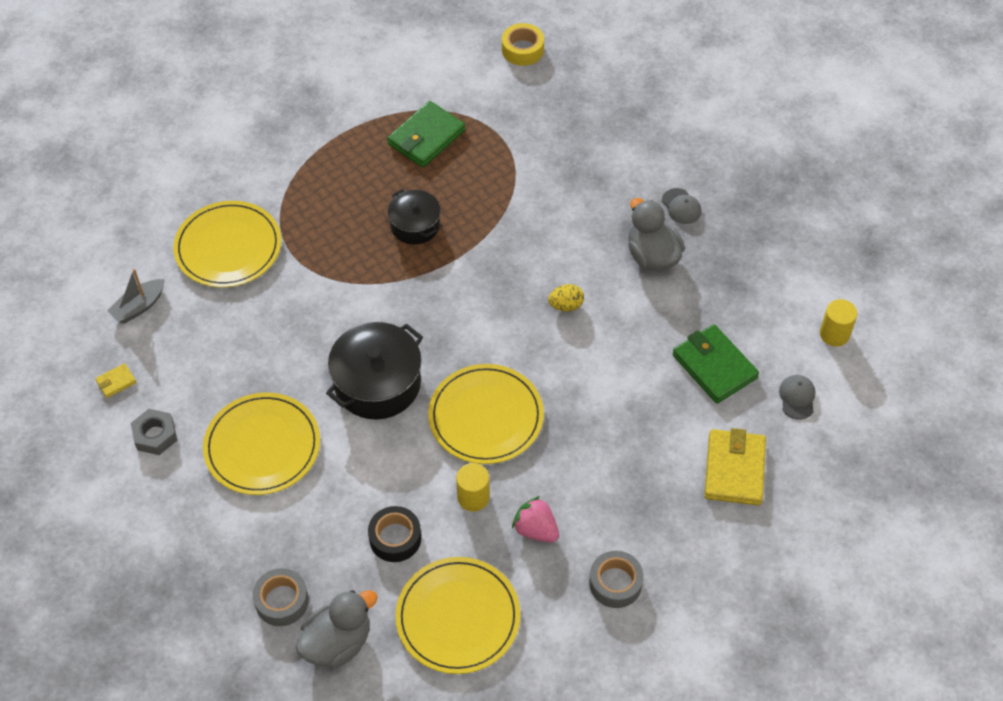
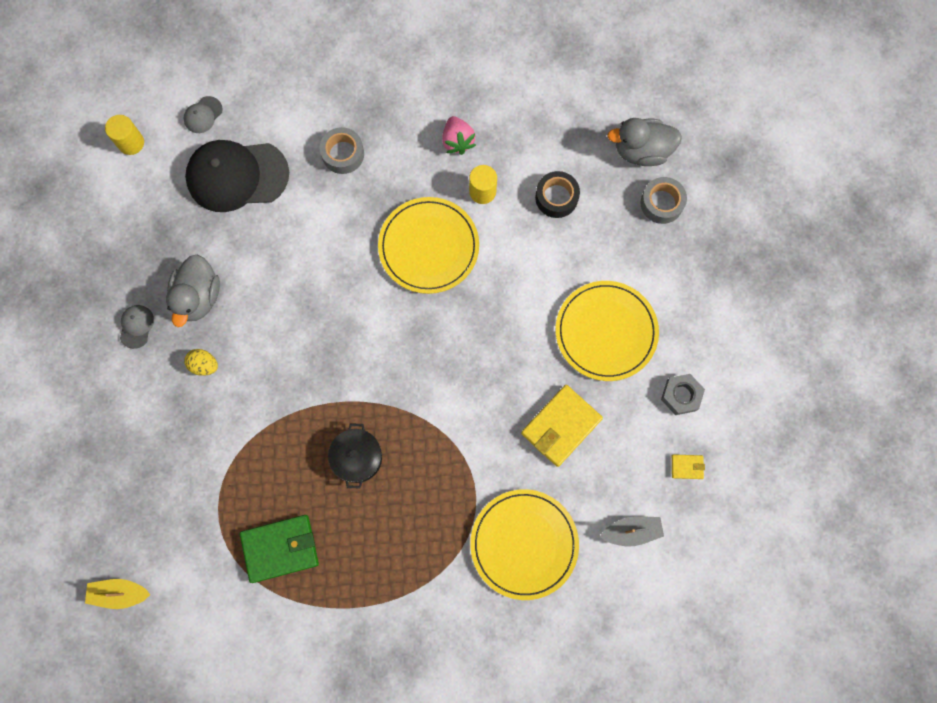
camera: 145 degrees left, 20 degrees up
(377, 383) = (488, 328): black pot -> none
(458, 617) = (552, 117): yellow plate -> none
(522, 50) = (120, 593): yellow tape -> yellow boat
(566, 305) = (299, 298): yellow egg -> yellow egg (204, 365)
(615, 583) = (434, 73): grey tape -> grey tape (343, 154)
(714, 366) = (237, 176): green wallet -> black cap
(734, 469) = (292, 94): yellow wallet -> yellow wallet (561, 426)

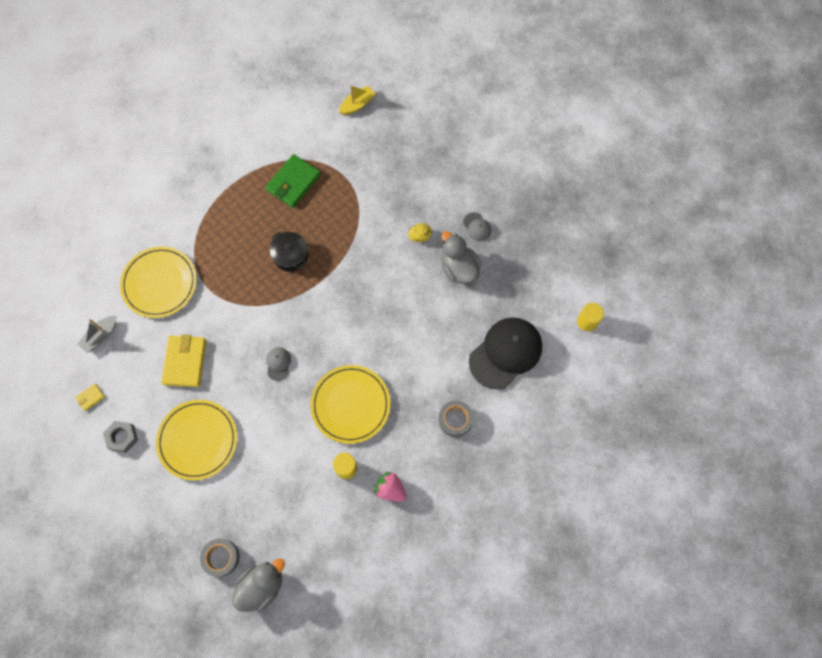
camera: 140 degrees right, 5 degrees down
(203, 115) = (563, 373): grey cap -> grey cap (278, 363)
(556, 197) = (295, 503): black tape -> none

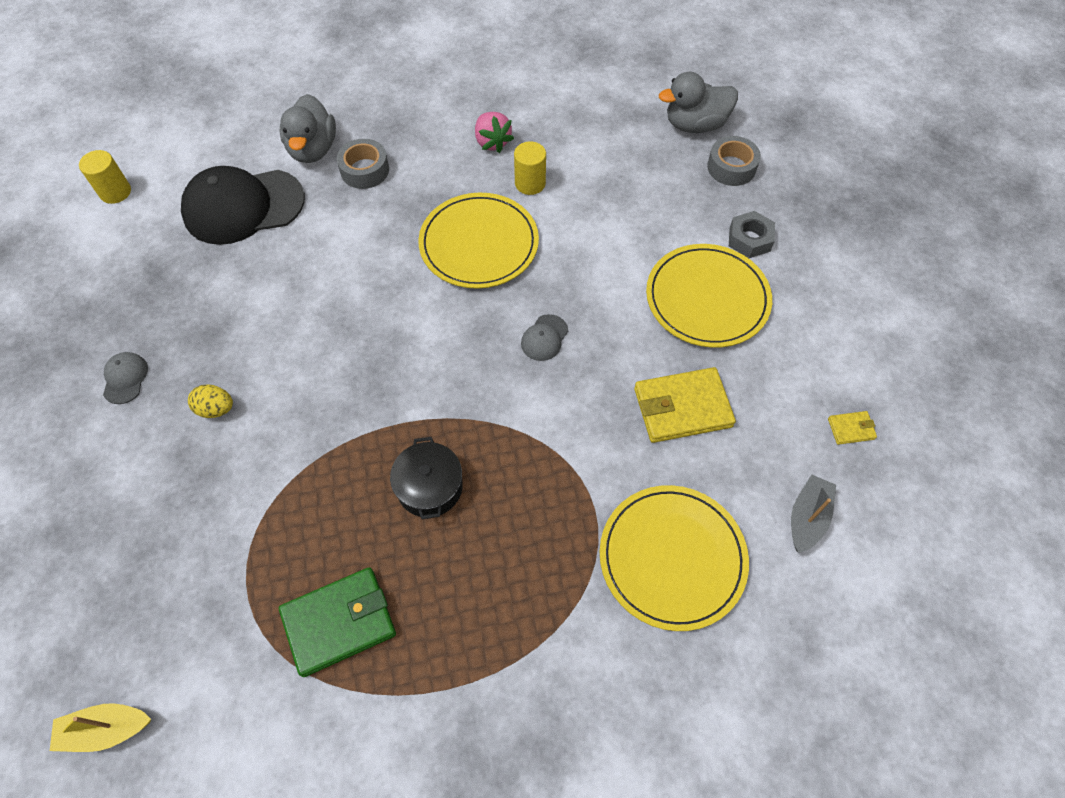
camera: 150 degrees left, 10 degrees down
(100, 336) = (807, 517): grey boat -> grey boat turned 45 degrees counterclockwise
(122, 437) = (816, 351): grey nut -> grey nut (749, 239)
(185, 362) = (682, 408): yellow wallet -> yellow wallet turned 45 degrees clockwise
(458, 268) = (204, 335): grey duck -> grey duck (313, 149)

